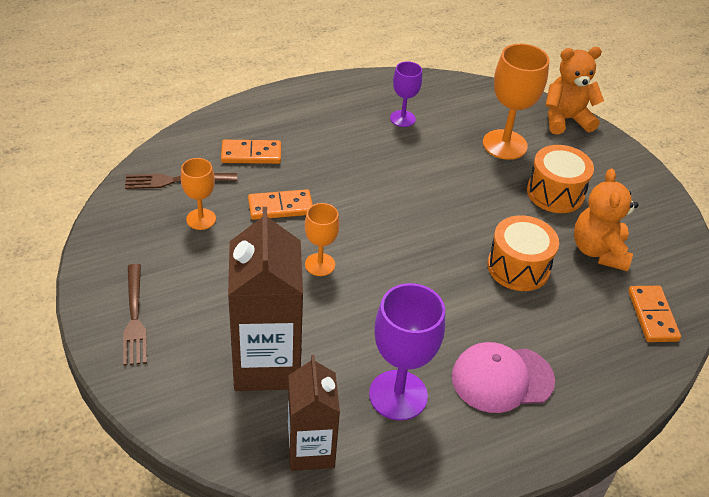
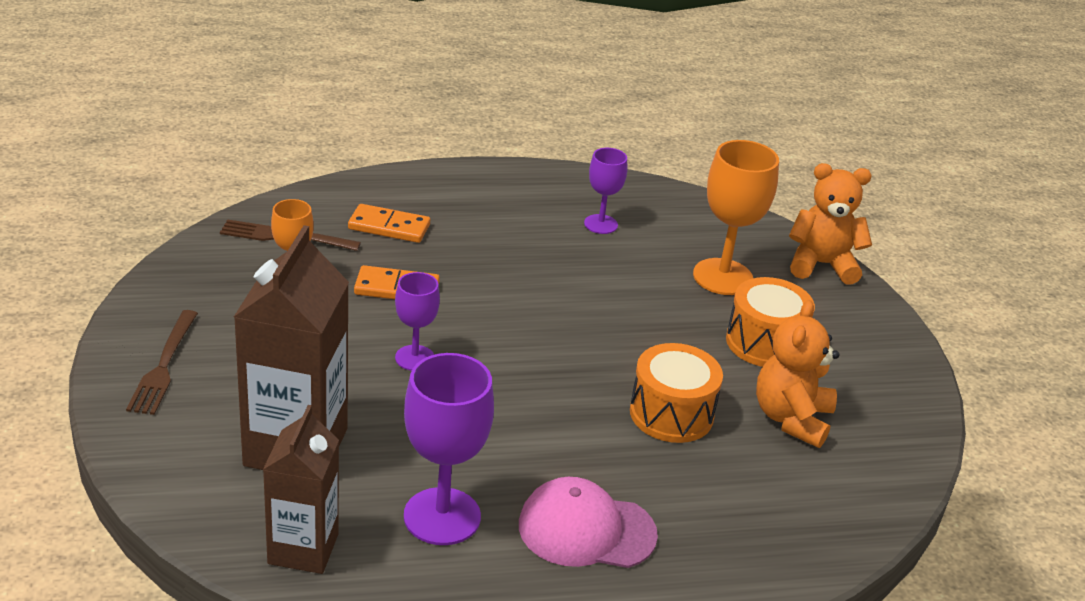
camera: 15 degrees right, 10 degrees down
(320, 264) = (414, 358): orange goblet -> purple goblet
(652, 316) = (830, 506): orange domino -> none

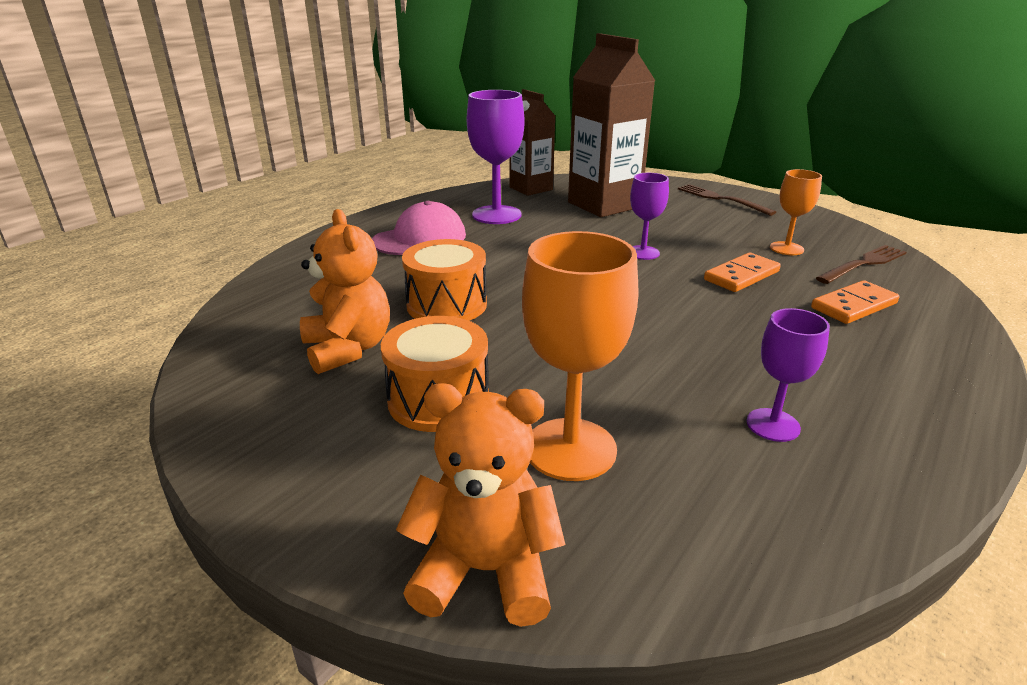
camera: 140 degrees right, 5 degrees down
(821, 265) = (485, 571): orange teddy bear -> orange teddy bear turned 135 degrees counterclockwise

